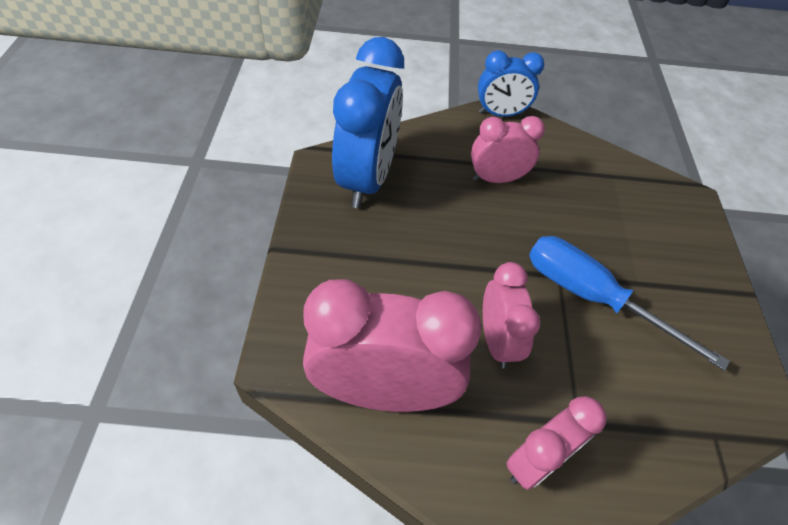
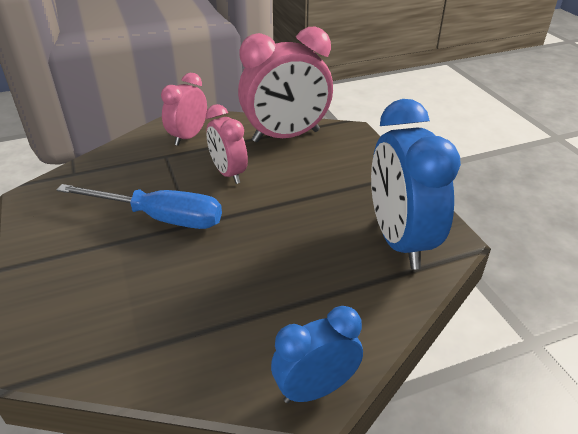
camera: 160 degrees right, 15 degrees down
(496, 179) = (278, 288): pink clock -> none

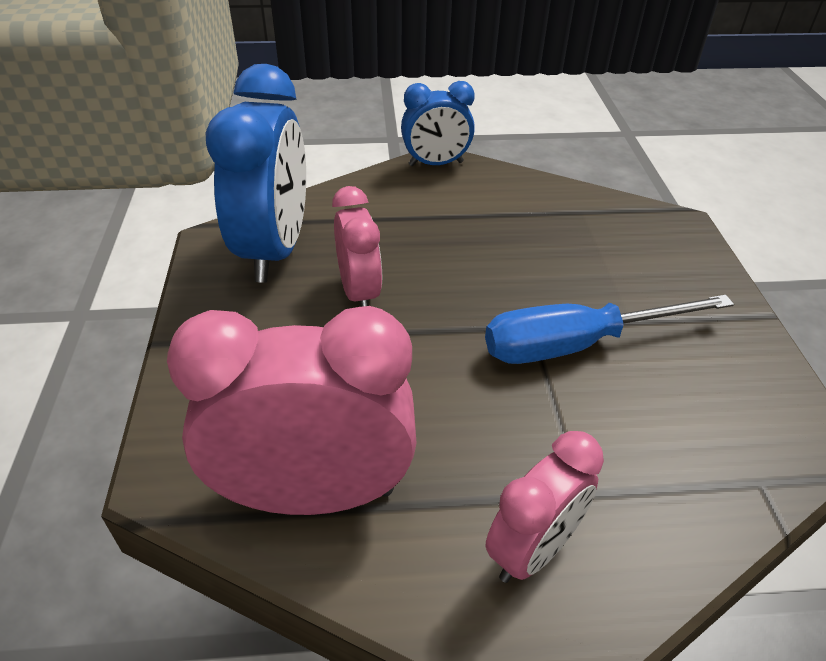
camera: 165 degrees left, 5 degrees up
(160, 218) = (576, 344): blue screwdriver -> blue screwdriver turned 45 degrees counterclockwise
(228, 173) = (461, 410): pink clock -> pink clock (359, 292)

